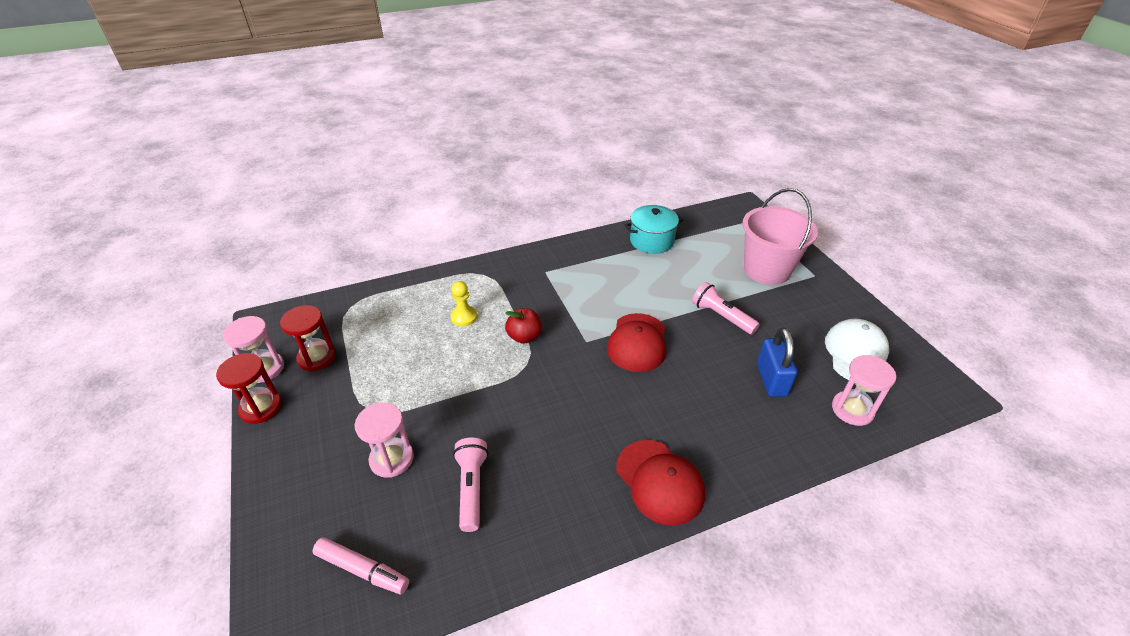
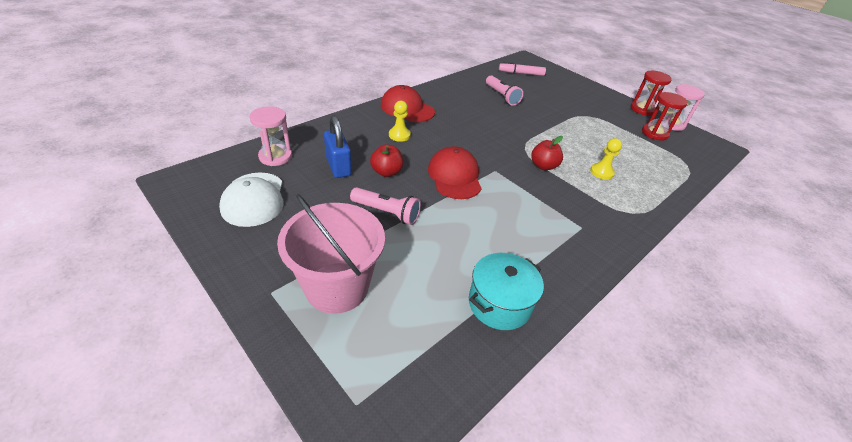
camera: 155 degrees right, 0 degrees up
(392, 459) = (551, 100): pink hourglass -> none
(686, 420) = (399, 135): none -> yellow pawn
(714, 362) = (386, 172): none -> red apple

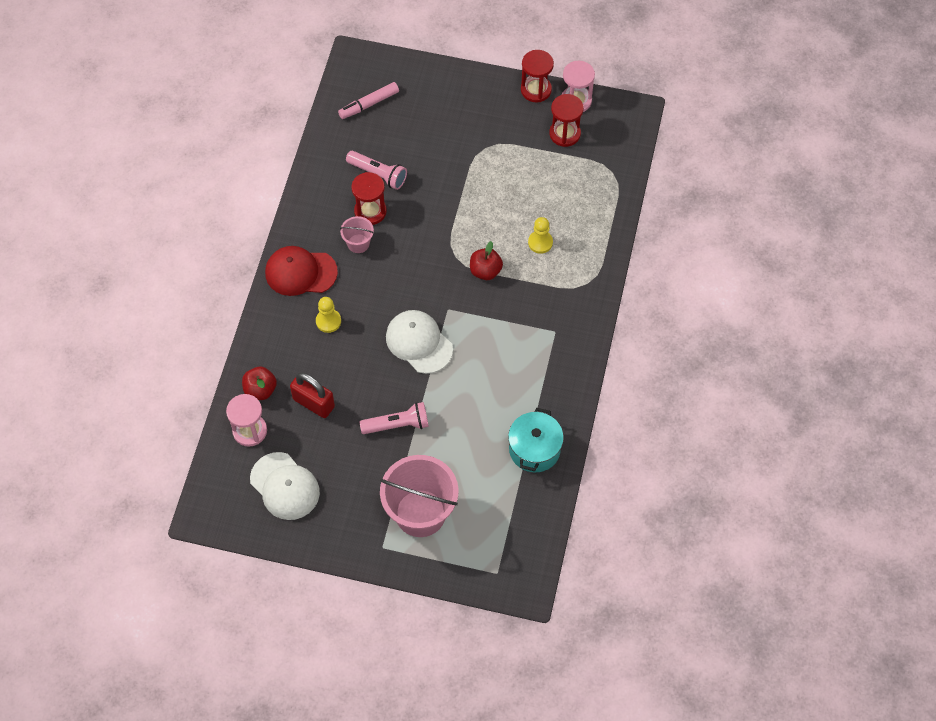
camera: 30 degrees left, 20 degrees up
(338, 166) = (313, 403): blue padlock -> red padlock
(386, 172) = (359, 379): red apple -> red apple (260, 390)
(454, 176) = (419, 342): red cap -> white cap
(459, 114) = (358, 243): none -> pink bucket
(481, 106) = (370, 211): none -> red hourglass

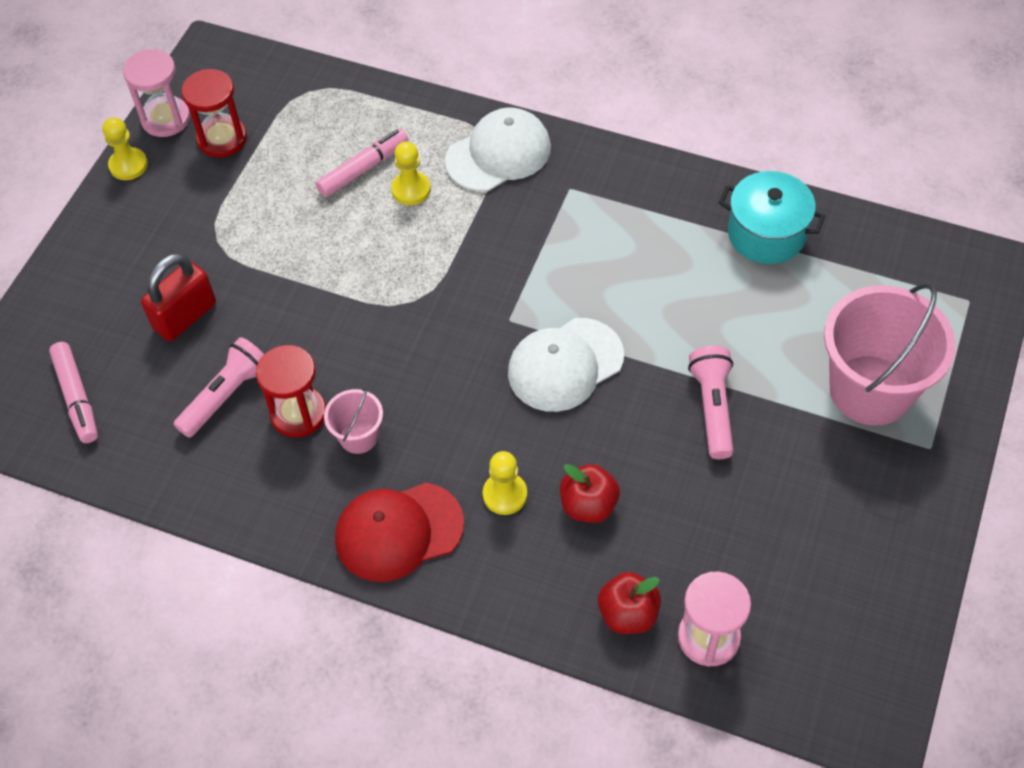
camera: 80 degrees left, 5 degrees down
(285, 486) = (819, 586): white cap -> white cap (498, 154)
(300, 272) = (398, 531): red cap -> red cap turned 60 degrees clockwise
(313, 403) = (662, 529): red padlock -> red padlock (185, 316)
(485, 271) = (448, 263): red apple -> red apple (588, 505)
(536, 90) = (128, 165): red hourglass -> yellow pawn
(553, 214) = (363, 169): none -> pink marker

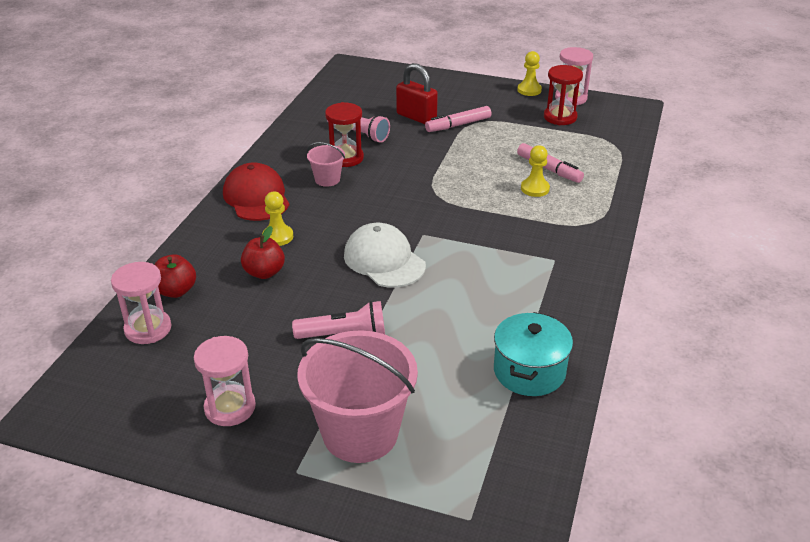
camera: 85 degrees right, 20 degrees down
(77, 397) = (359, 91): pink marker -> pink marker (458, 125)
(498, 154) = (580, 225): white cap -> none
(844, 521) = (230, 407): none -> pink hourglass

